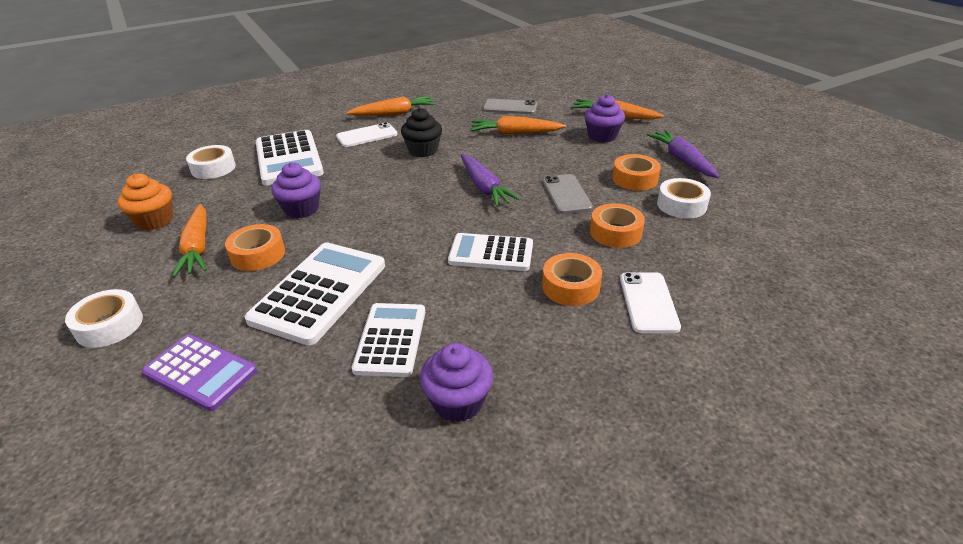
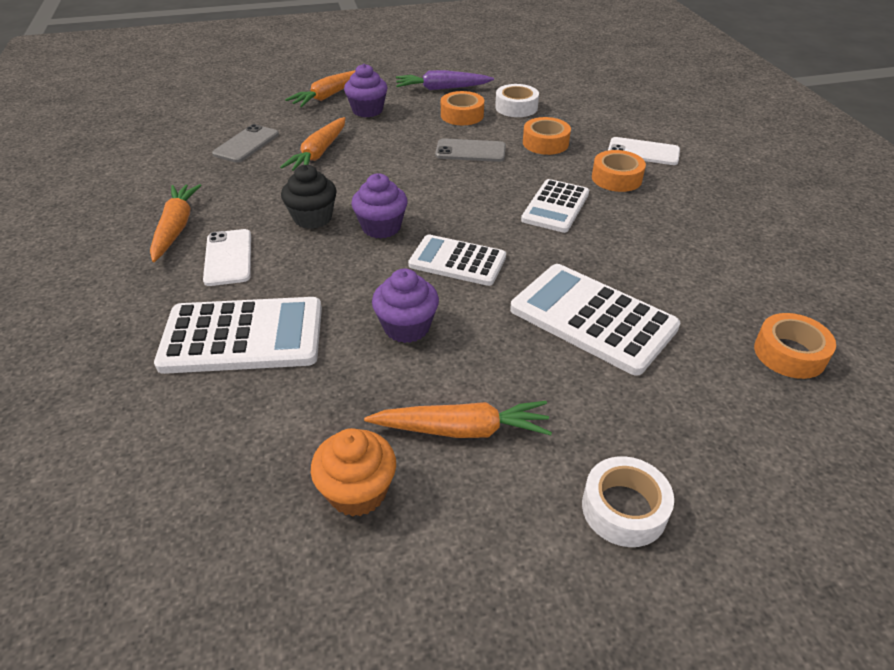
camera: 75 degrees left, 5 degrees up
(200, 372) = (715, 409): purple calculator -> none
(213, 168) = (211, 426): white tape -> none
(258, 254) = (501, 368): orange tape -> orange tape (789, 353)
(391, 339) = (674, 278): white calculator -> white calculator (457, 261)
(458, 402) = (751, 252): purple cupcake -> purple cupcake (381, 227)
(484, 187) = (430, 191): purple carrot -> none

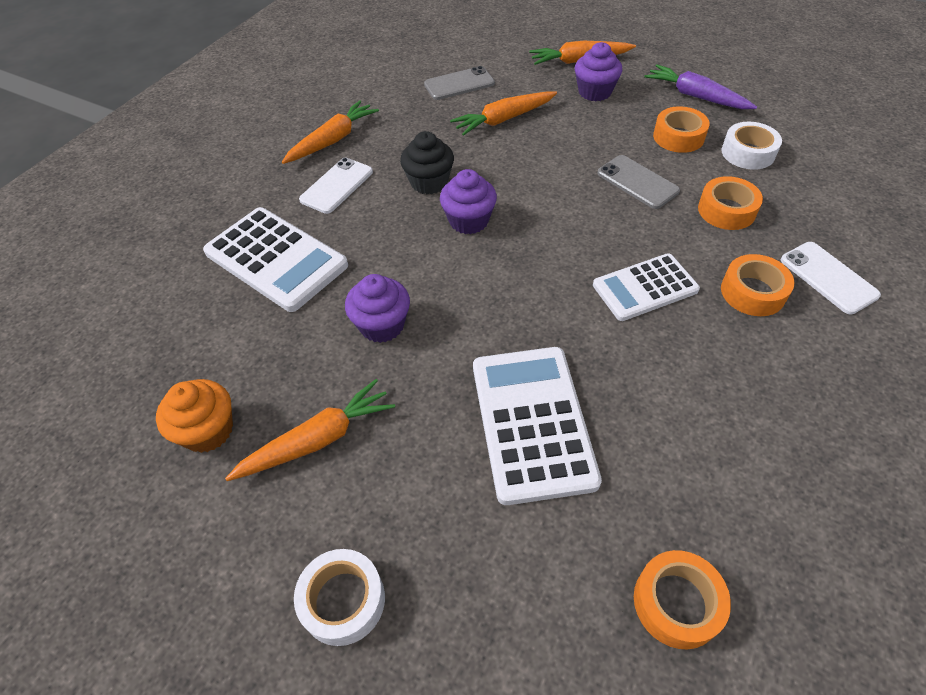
camera: 45 degrees right, 10 degrees up
(457, 261) = (489, 290): white calculator -> none
(462, 429) = (318, 439): orange carrot -> orange carrot turned 75 degrees counterclockwise

